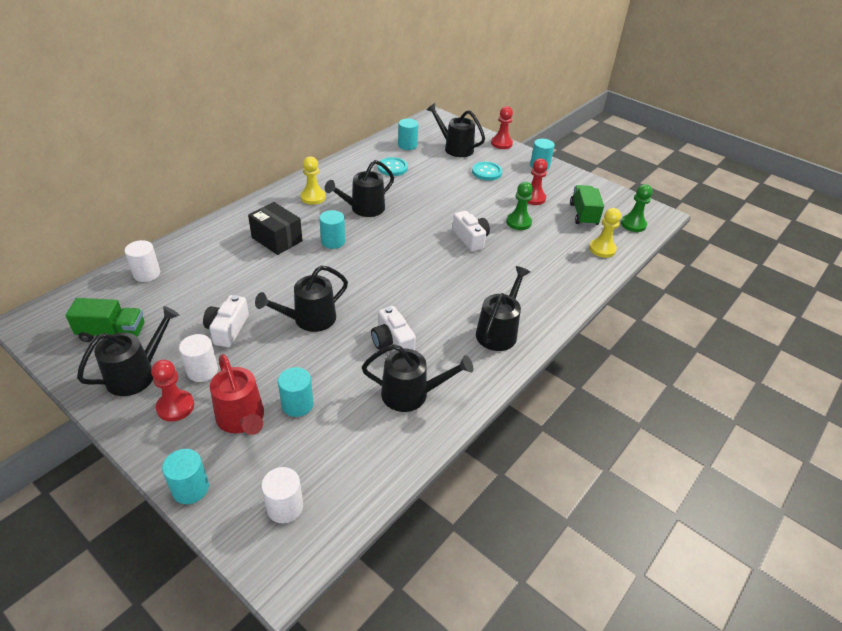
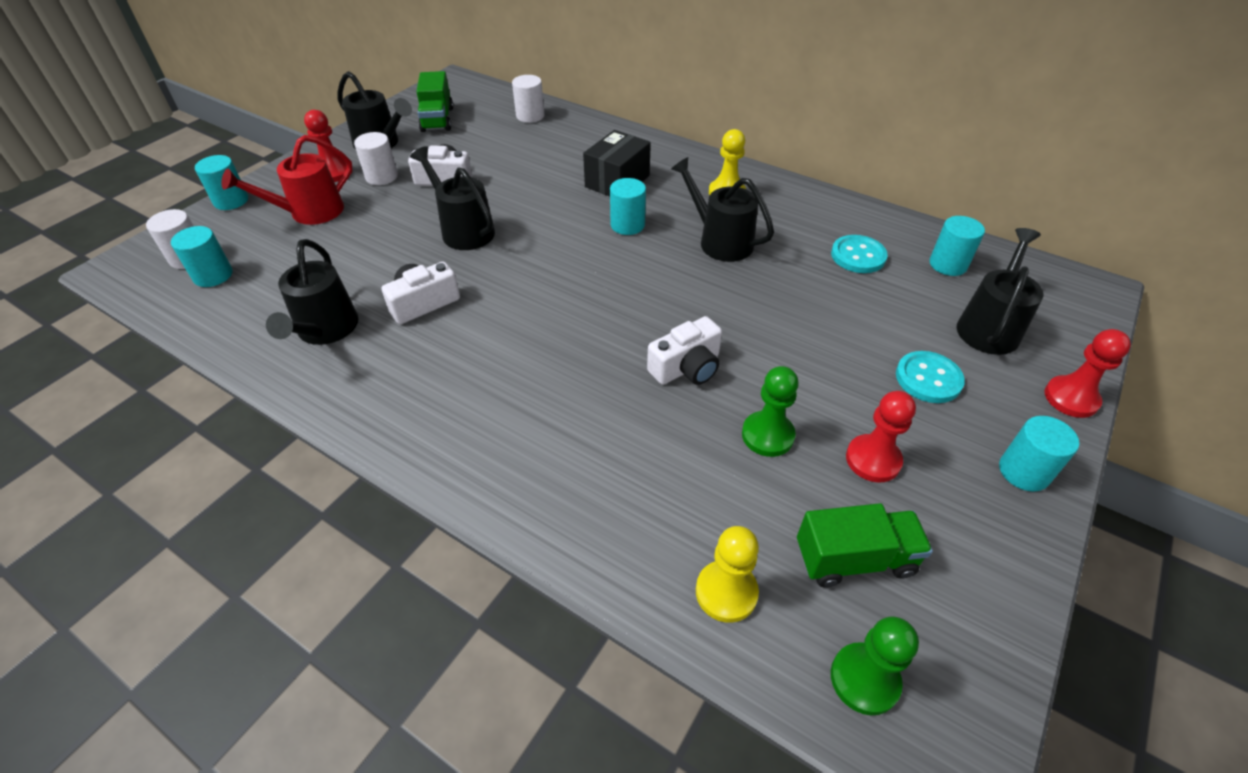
camera: 85 degrees right, 5 degrees up
(297, 404) = (323, 244): turquoise cylinder -> turquoise cylinder (213, 275)
(498, 331) = (446, 415): black watering can -> none

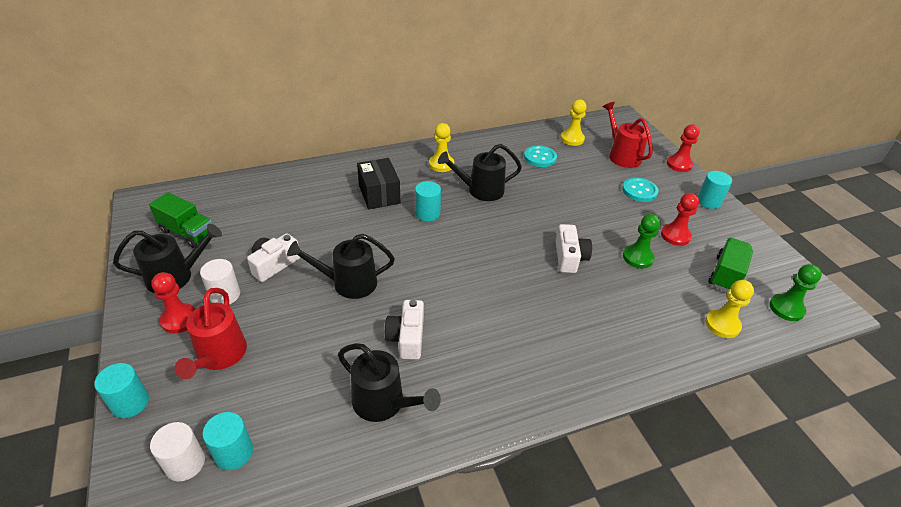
camera: 55 degrees left, 5 degrees down
(530, 116) = (252, 190): white cylinder -> none
(948, 264) = (572, 139): turquoise cylinder -> yellow pawn
(989, 326) = (622, 155): black watering can -> red watering can

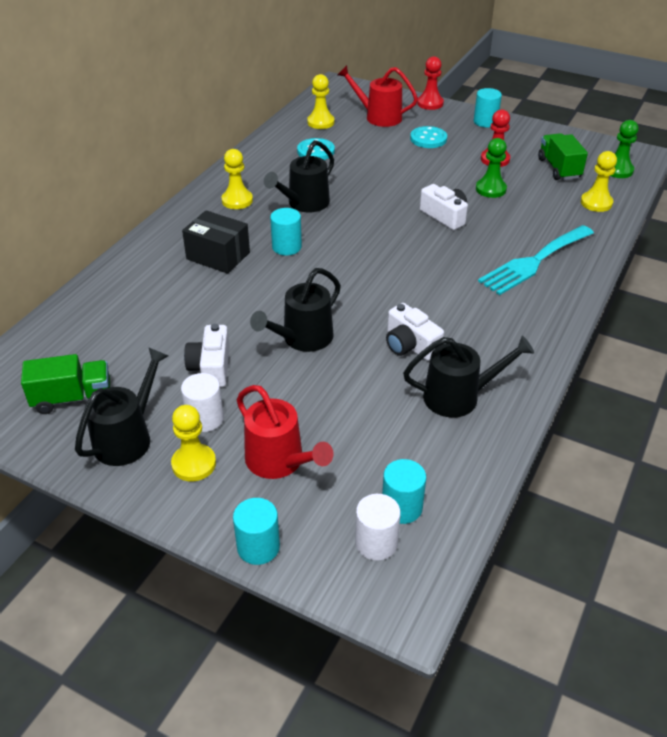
camera: 40 degrees left, 0 degrees up
(179, 319) = (194, 464): red pawn -> yellow pawn
(592, 339) = (534, 262): none -> turquoise fork

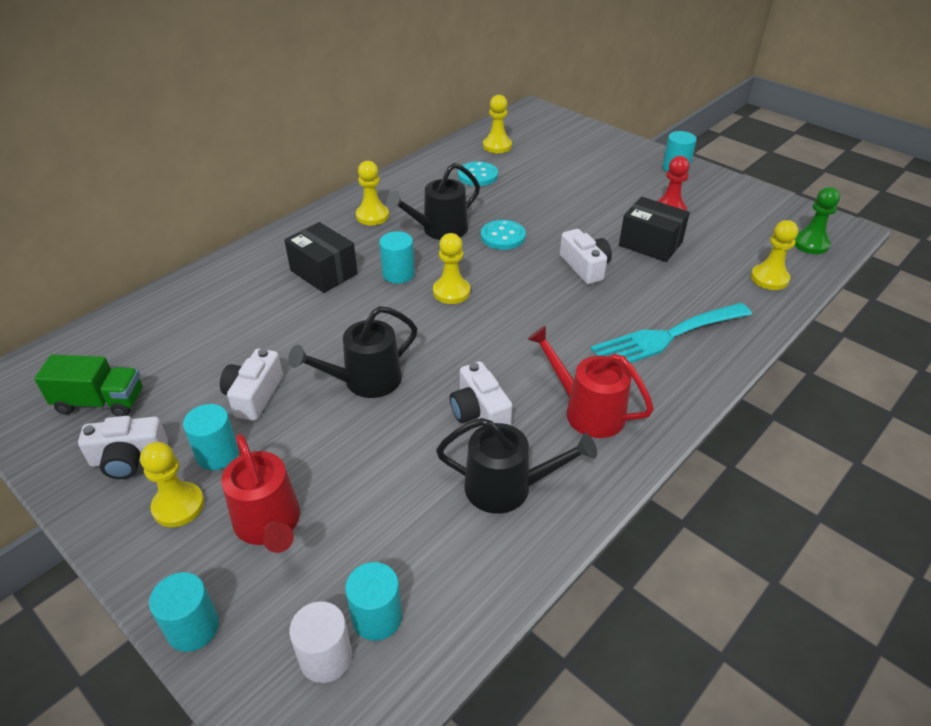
camera: 15 degrees right, 0 degrees up
(127, 437) = (129, 459): black watering can -> white camera
(205, 418) = (217, 454): white cylinder -> turquoise cylinder
(341, 254) = (451, 292): none -> yellow pawn
(378, 117) = (560, 148): red watering can -> red watering can (587, 411)
(428, 139) = (604, 178): turquoise button -> turquoise button (503, 236)
(430, 103) = (622, 141): red pawn -> none
(490, 189) = (650, 244): green pawn -> black box
(559, 168) = (739, 232): green truck -> none

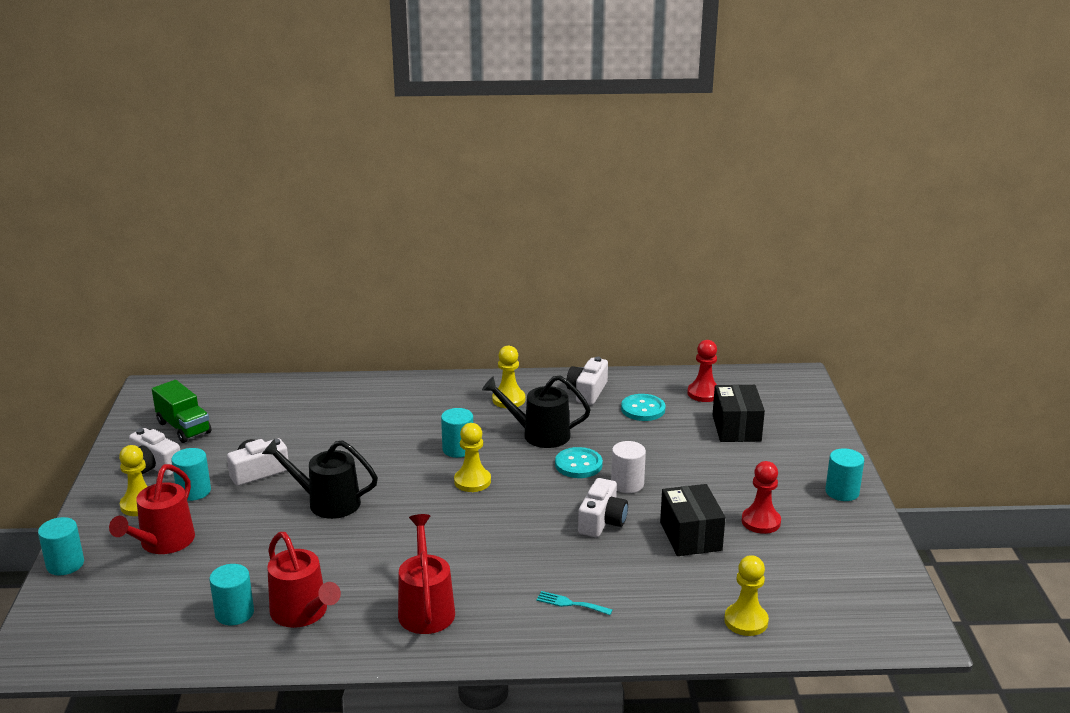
camera: 45 degrees right, 15 degrees down
(323, 272) = (413, 421): black box -> black box (736, 428)
(326, 657) = (92, 620): white cylinder -> white cylinder (627, 484)
(377, 617) = (139, 622): turquoise cylinder -> turquoise cylinder (234, 613)
(479, 412) = (360, 563): white camera -> white camera (587, 391)
(497, 146) = (703, 393): yellow pawn -> red pawn
(507, 487) = (303, 613): black watering can -> red watering can
(666, 337) = (570, 603): turquoise fork -> turquoise fork, size x0.41
(810, 244) = (848, 621): green pawn -> none

